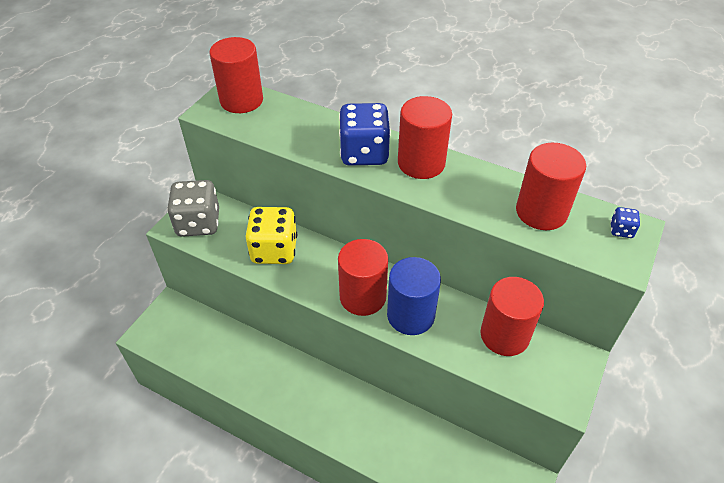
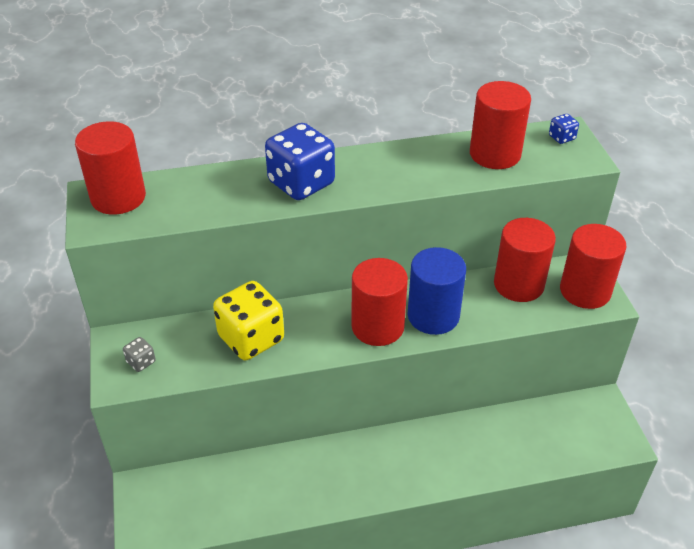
camera: 40 degrees left, 5 degrees down
(198, 223) = (141, 362): grey dice -> grey dice, size x0.43
(421, 163) = (360, 166): red cylinder -> red cylinder (585, 291)

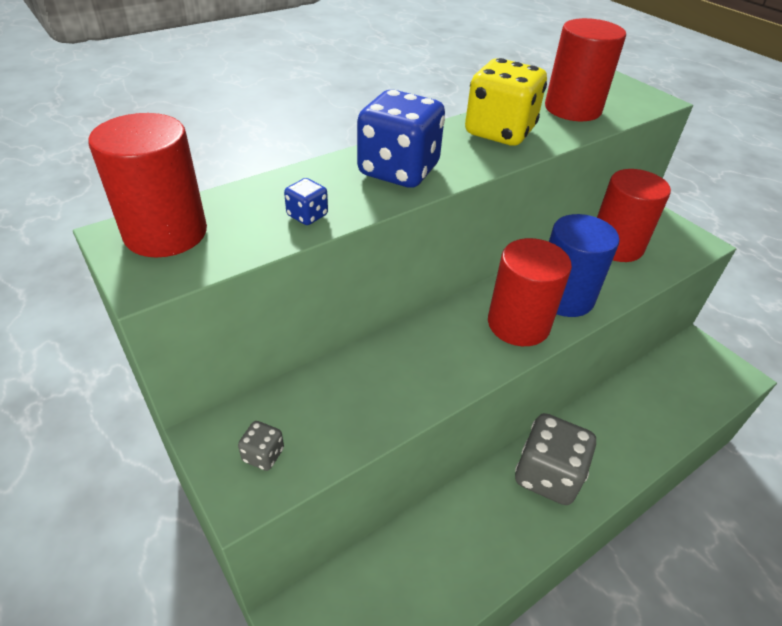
camera: 25 degrees left, 0 degrees up
(251, 338) = (388, 379): yellow dice -> yellow dice (499, 132)
(378, 461) = (547, 475): none -> grey dice
(561, 138) = (616, 86): blue dice -> blue dice (307, 215)
(585, 291) = (676, 237): red cylinder -> none

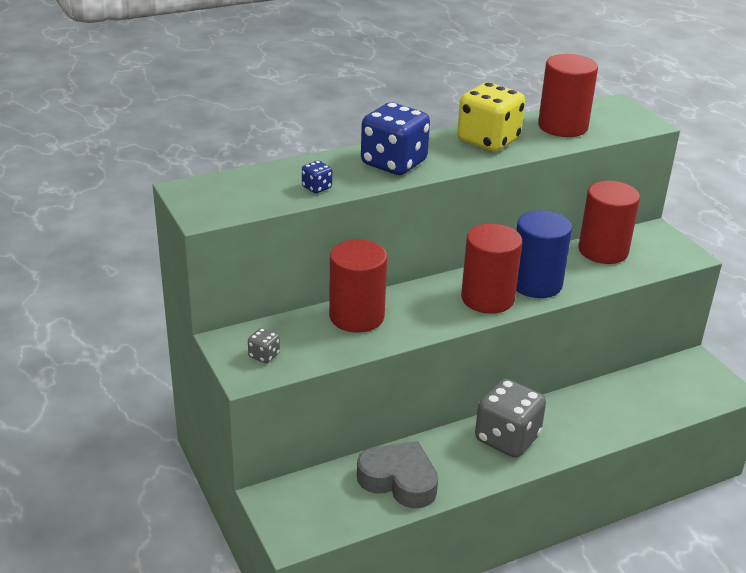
camera: 10 degrees right, 10 degrees down
(166, 233) = (216, 190): red cylinder -> red cylinder (356, 316)
(444, 561) = (399, 480): none -> grey heart

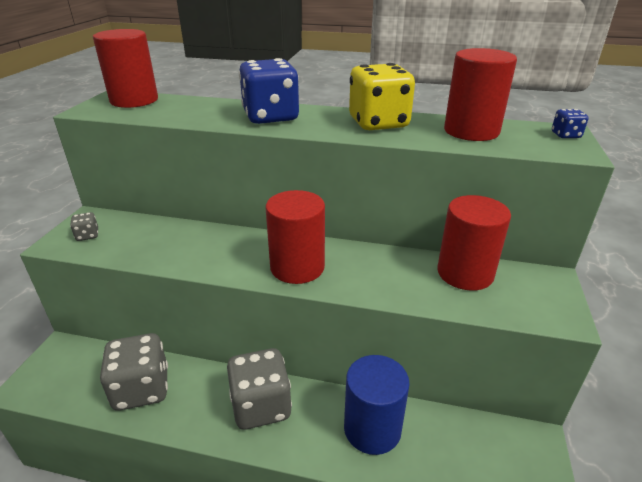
camera: 40 degrees right, 0 degrees up
(317, 187) = (185, 115): blue dice -> blue dice (565, 135)
(356, 316) = (184, 237): red cylinder -> red cylinder (134, 100)
(399, 480) = (142, 389): grey heart -> grey dice
(536, 284) = (357, 274): blue cylinder -> blue cylinder (372, 428)

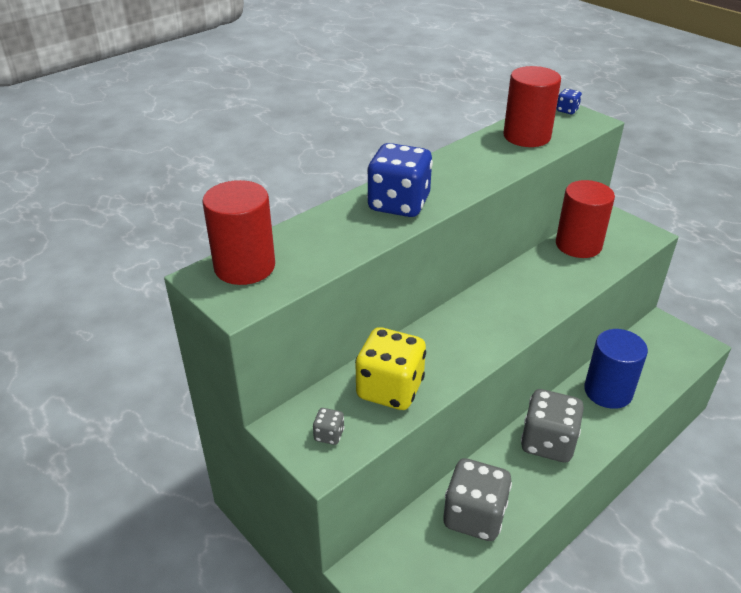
camera: 55 degrees left, 5 degrees up
(297, 267) = (507, 317): red cylinder -> none
(378, 123) = (471, 163): yellow dice -> yellow dice (390, 389)

